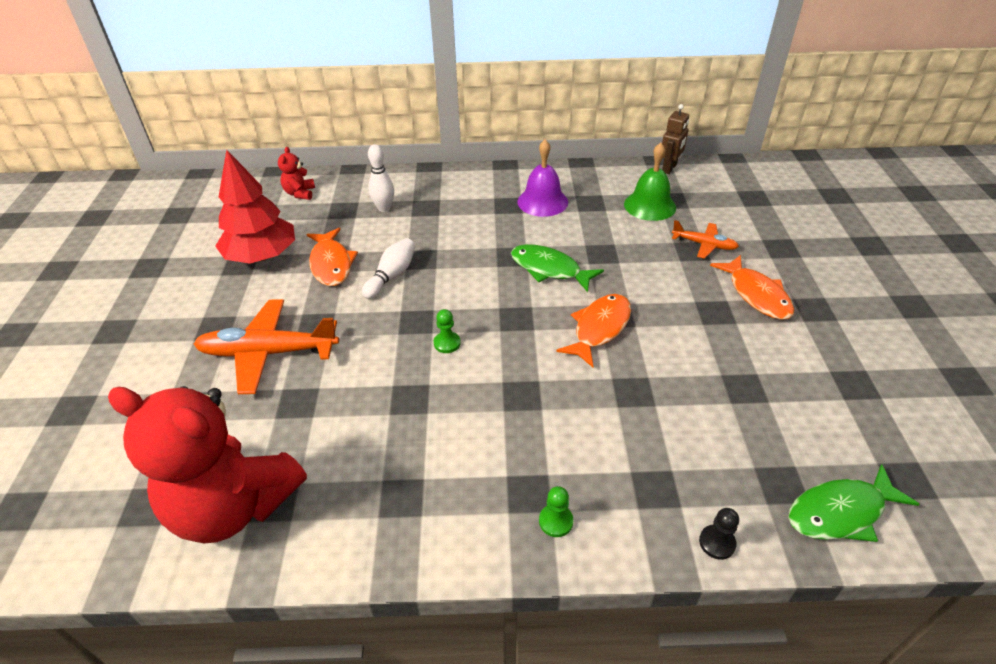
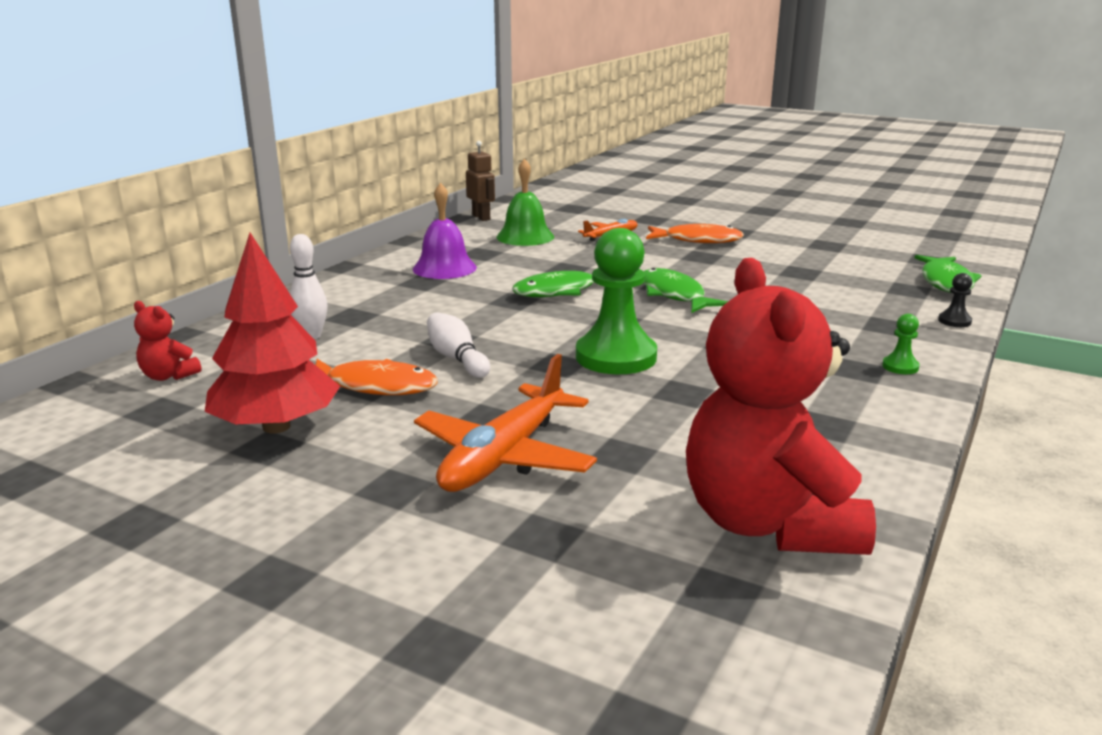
camera: 60 degrees left, 20 degrees down
(234, 505) = (768, 523): red teddy bear -> red teddy bear turned 120 degrees clockwise
(447, 343) = (616, 357): green pawn -> green pawn, size x2.40
(599, 328) = (674, 295): orange fish -> green fish

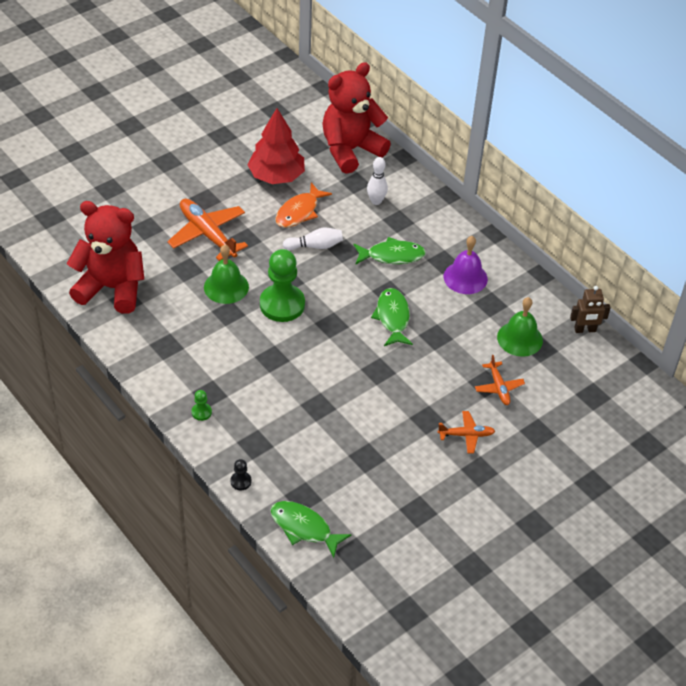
camera: 110 degrees right, 25 degrees up
(168, 376) = (350, 150): red teddy bear -> red teddy bear, size x2.46
(626, 407) = (226, 287): none -> green bell
(674, 295) = (358, 368): green fish -> green fish (392, 256)
(698, 240) = (466, 435): orange fish -> orange plane

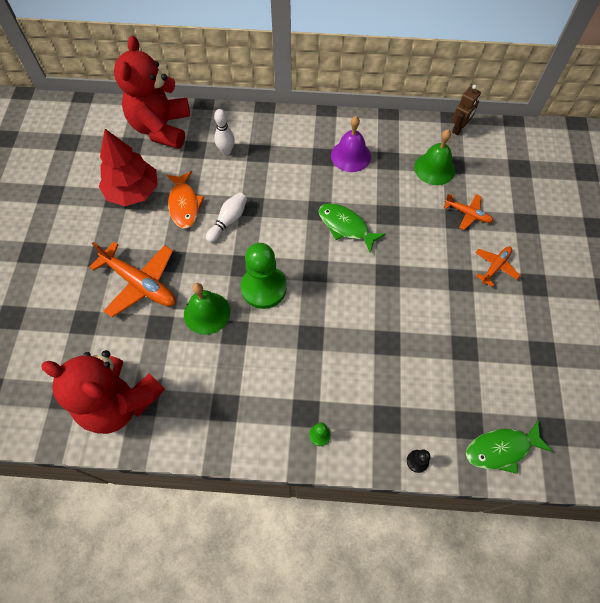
camera: 45 degrees left, 15 degrees up
(112, 288) = (120, 401): red teddy bear -> red teddy bear turned 120 degrees counterclockwise
(208, 234) = (140, 283): orange plane -> orange plane turned 150 degrees counterclockwise
(392, 256) = (287, 181): green fish -> none

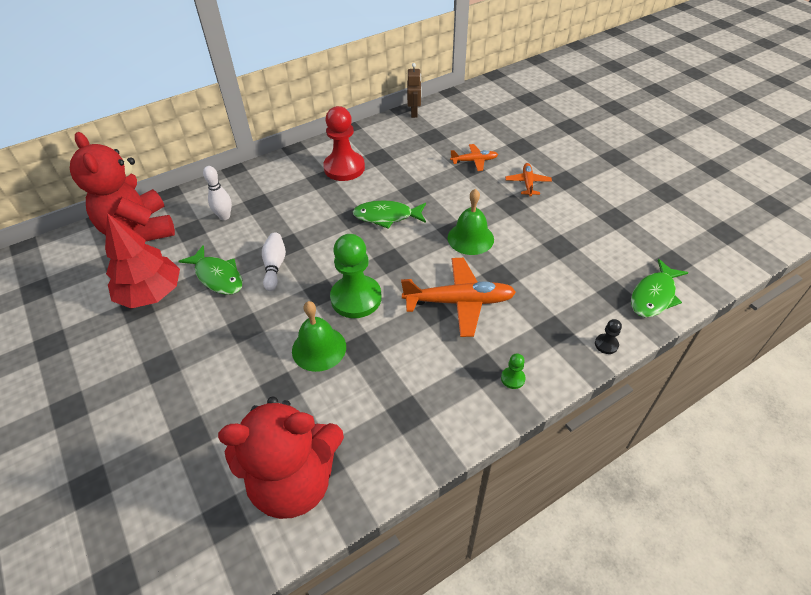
camera: 35 degrees left, 15 degrees down
(140, 283) = (225, 364): orange plane -> orange plane (458, 302)
(184, 205) = (217, 276): orange fish -> green fish
(350, 156) = (344, 168): purple bell -> red pawn
(434, 168) = (420, 145): green bell -> green bell (470, 238)

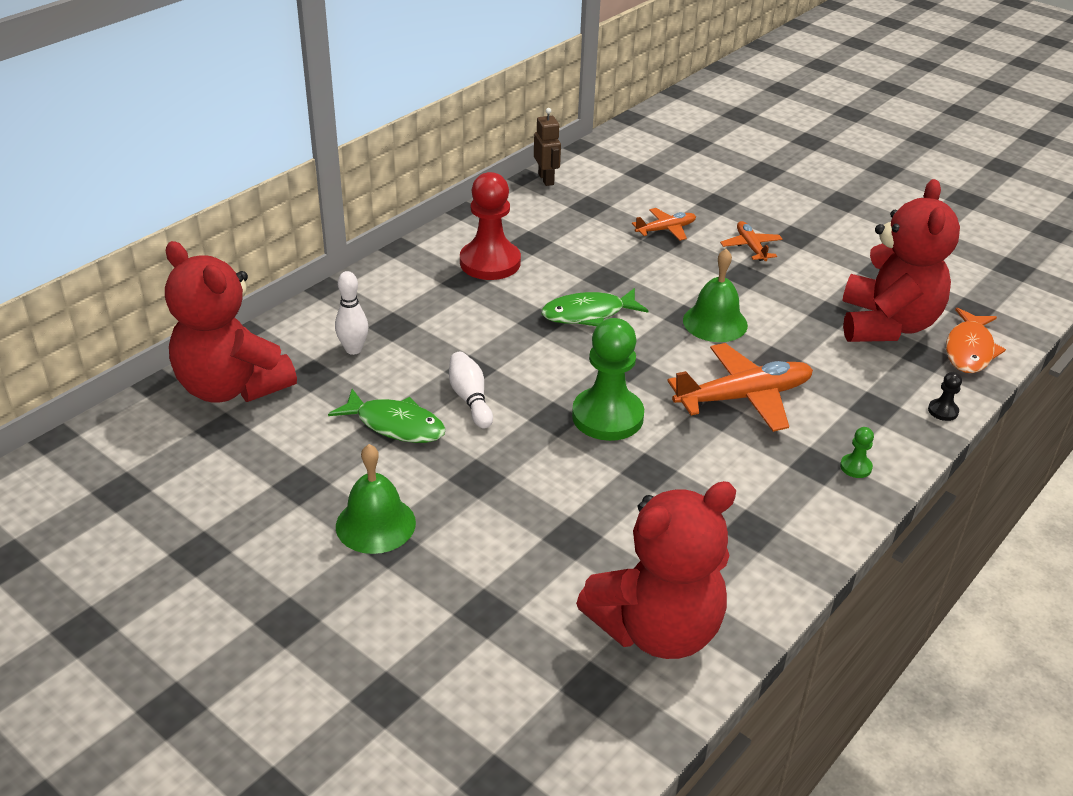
camera: 20 degrees left, 10 degrees down
(151, 293) = (310, 463): red tree -> none
(319, 348) = (594, 482): green bell -> green bell (375, 524)
(598, 262) = (887, 325): none -> red teddy bear
(654, 296) = (969, 350): green fish -> orange fish

